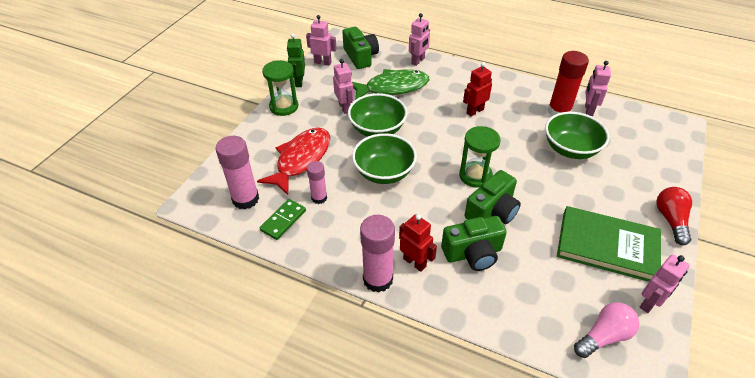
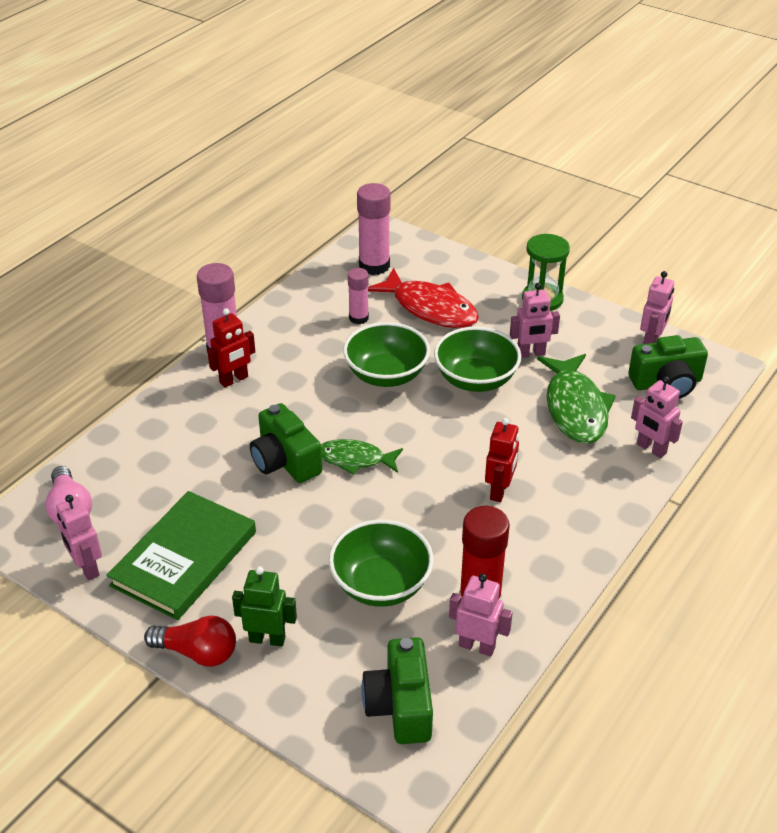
camera: 100 degrees right, 5 degrees down
(283, 220) = (332, 291): green domino -> none
(299, 82) = (600, 315): green robot -> green robot (267, 639)
(473, 253) = (226, 429): green camera -> green camera (400, 706)
(474, 111) = (499, 491): red robot -> red robot turned 45 degrees clockwise
(475, 176) = (355, 459): green hourglass -> green fish

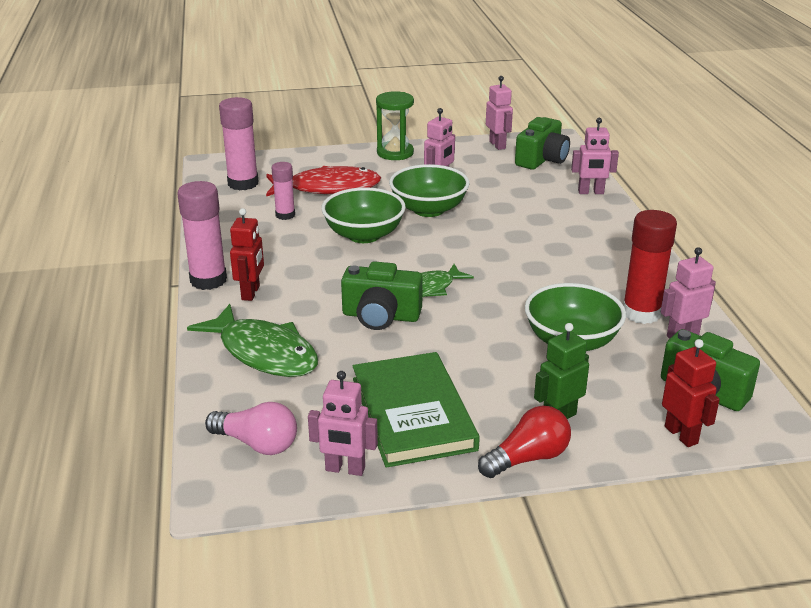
camera: 45 degrees left, 10 degrees down
(499, 491) = (548, 255): red robot -> red robot (681, 435)
(575, 408) = (515, 194): green fish -> green fish (264, 353)

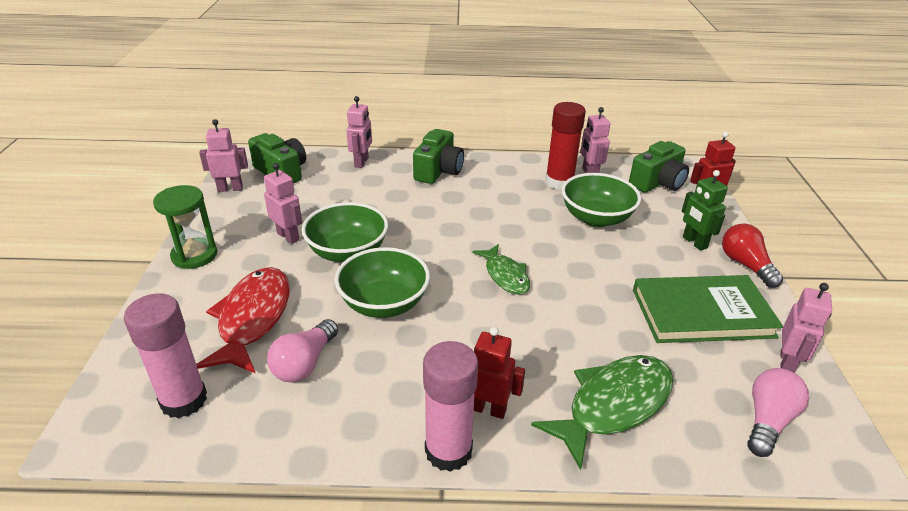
camera: 80 degrees left, 5 degrees up
(285, 215) = (304, 363): pink glue stick -> pink light bulb
(381, 316) = (550, 312): green camera -> green camera (438, 171)

